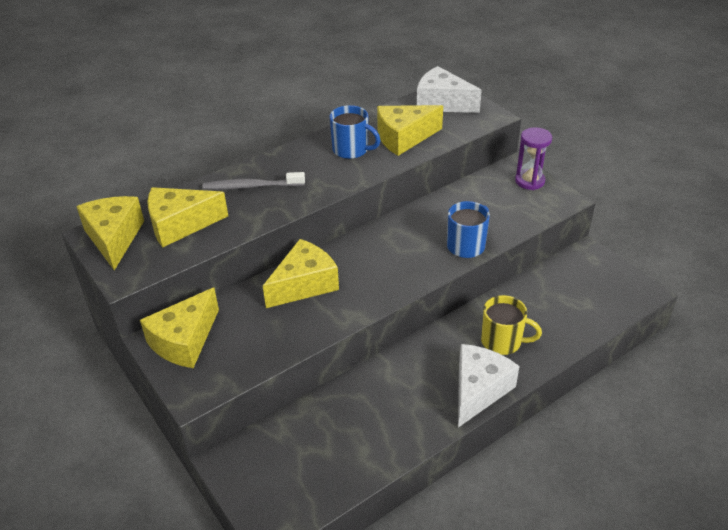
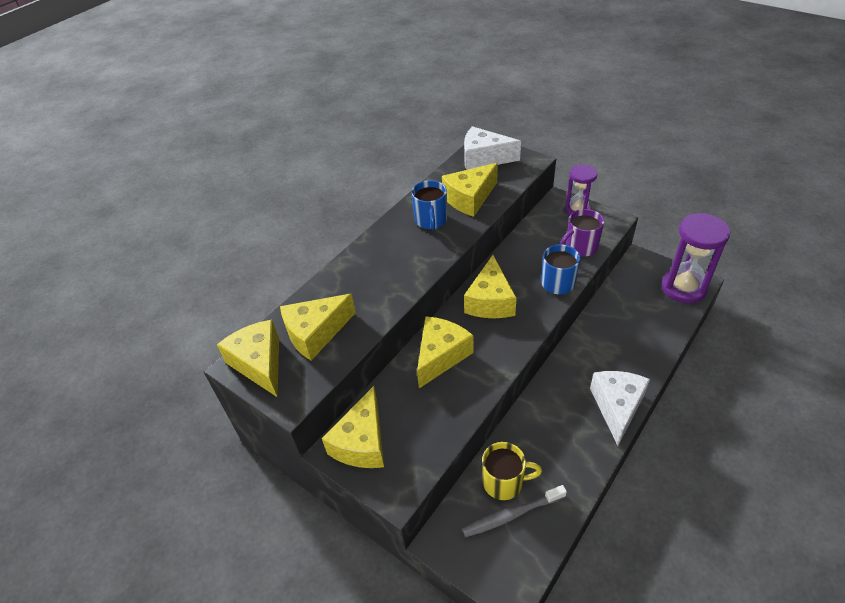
camera: 15 degrees left, 5 degrees up
(251, 186) = (361, 278): grey toothbrush -> grey toothbrush (511, 515)
(351, 150) = (431, 220): blue mug -> blue mug turned 75 degrees clockwise
(384, 246) = (490, 301): none -> yellow cheese
(502, 341) = (613, 357): yellow mug -> yellow mug (504, 482)
(511, 218) = (580, 247): none -> purple mug
(622, 293) = (683, 288): none -> purple hourglass

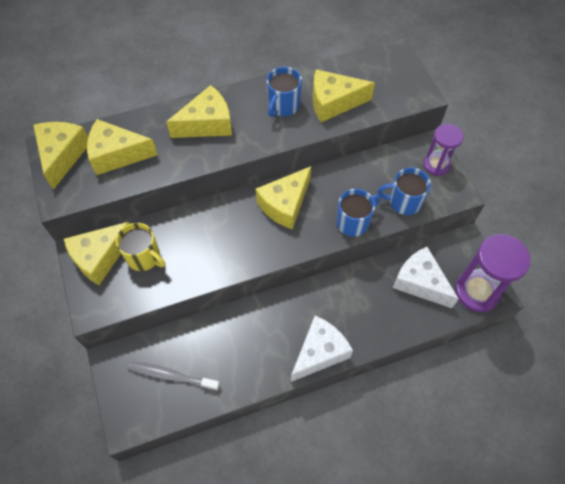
camera: 30 degrees right, 15 degrees up
(441, 356) = (208, 227): yellow cheese -> yellow cheese (207, 124)
(484, 158) = (383, 68): white cheese -> white cheese (420, 282)
(504, 482) = (187, 350): yellow mug -> yellow mug (144, 257)
(580, 247) = (404, 202): purple mug -> blue mug

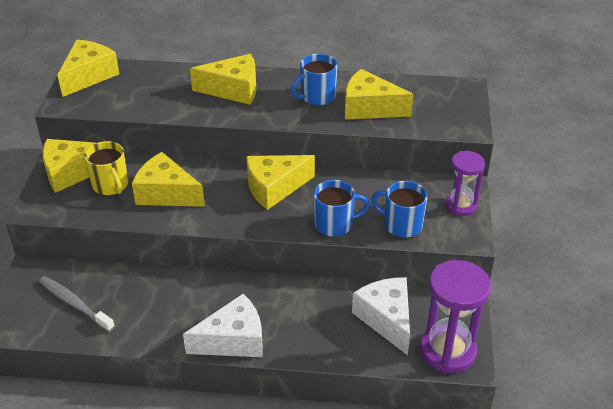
camera: 25 degrees right, 20 degrees down
(117, 155) = (135, 89): yellow cheese -> yellow cheese (166, 193)

